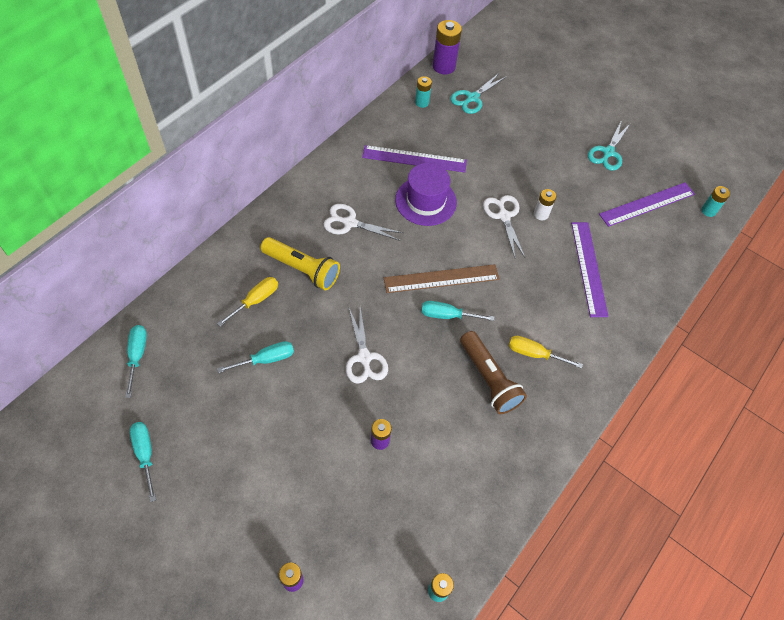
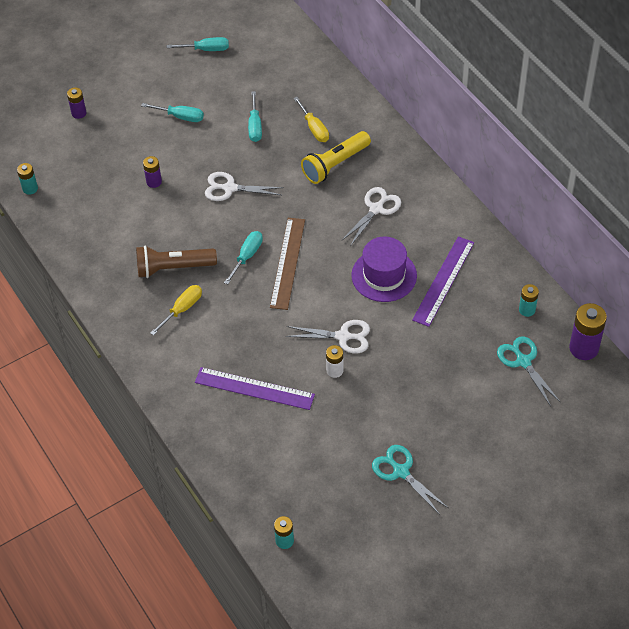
camera: 115 degrees right, 5 degrees down
(137, 356) = (290, 52): turquoise screwdriver -> turquoise screwdriver (180, 117)
(647, 204) = (314, 480): purple ruler -> none

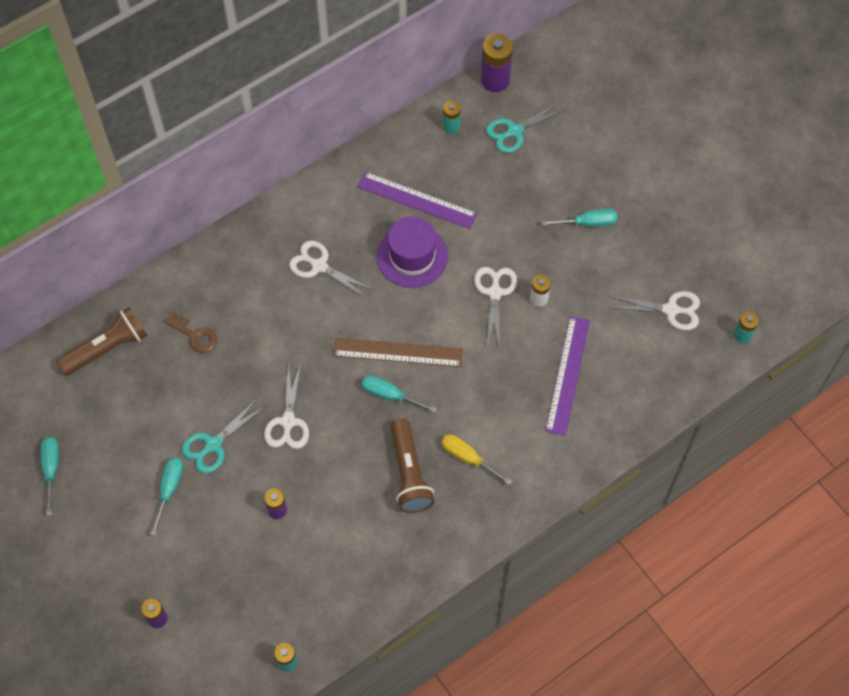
camera: 95 degrees left, 10 degrees up
(255, 126) = (188, 401): turquoise screwdriver -> turquoise screwdriver (588, 223)
(306, 76) = (107, 348): none -> brown flashlight
(314, 128) = (195, 335): yellow screwdriver -> brown key
(316, 479) = (670, 310): none -> white scissors
(335, 164) = (252, 310): yellow flashlight -> none
(401, 472) = (653, 236): turquoise scissors -> turquoise scissors (213, 444)

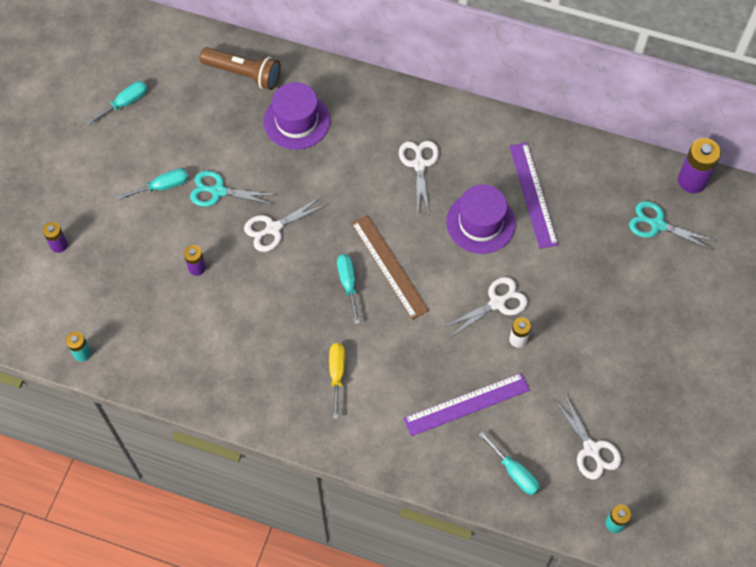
camera: 55 degrees right, 0 degrees up
(195, 335) = (296, 121): brown key -> purple hat
(409, 474) = (292, 340): brown flashlight -> none
(451, 126) = (620, 176): turquoise battery -> none
(588, 223) = (619, 333): turquoise screwdriver -> turquoise screwdriver (514, 472)

